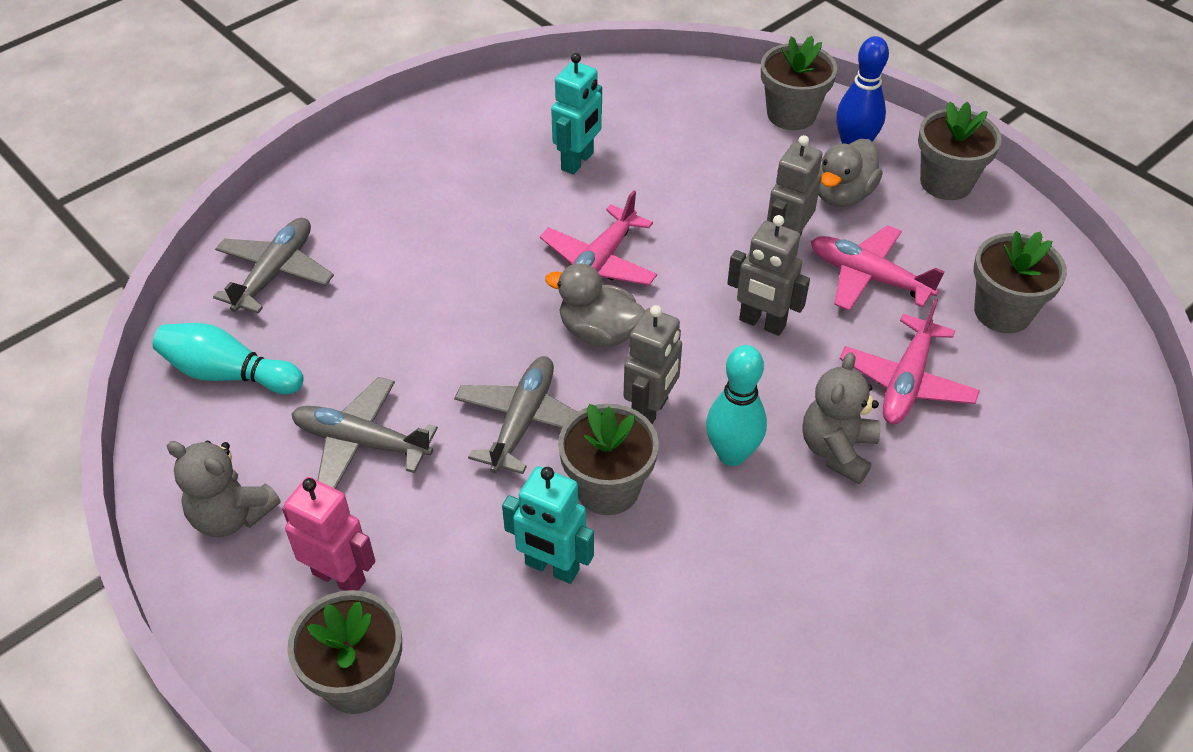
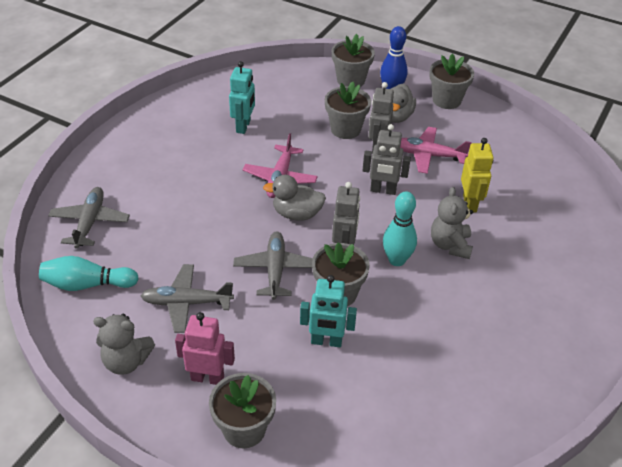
camera: 20 degrees left, 5 degrees down
(906, 382) = (470, 203): pink plane -> yellow robot
(1002, 312) = (502, 159): grey flower pot -> grey flower pot (345, 129)

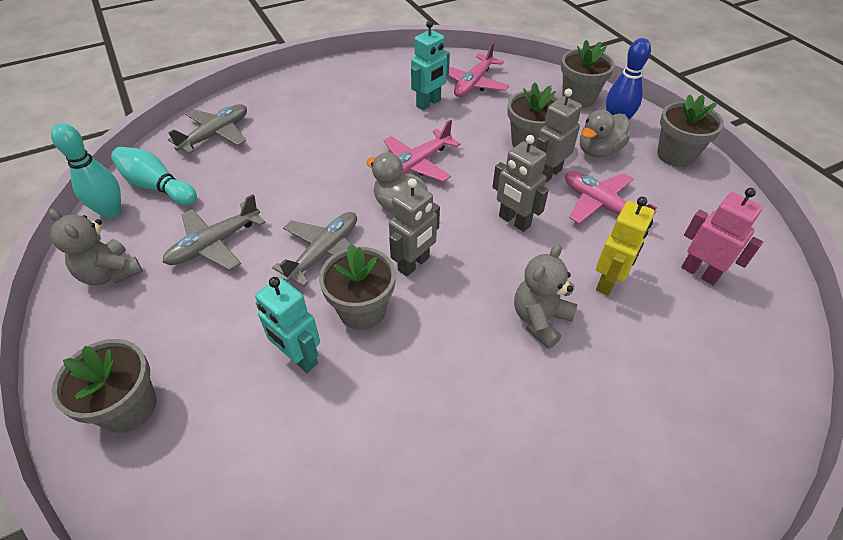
camera: 35 degrees right, 5 degrees up
(186, 303) = (214, 244): grey plane -> grey plane turned 75 degrees counterclockwise
(207, 378) = (155, 330): pink robot -> pink robot (700, 272)
(263, 97) = (473, 84): none -> pink plane
(397, 260) = (460, 305): turquoise bowling pin -> turquoise bowling pin (111, 211)

